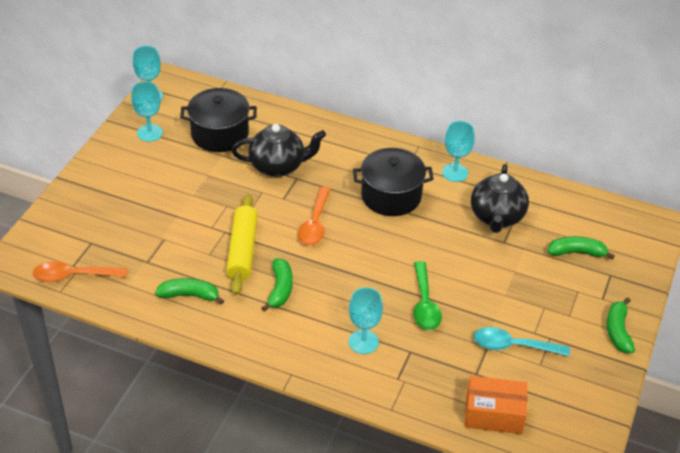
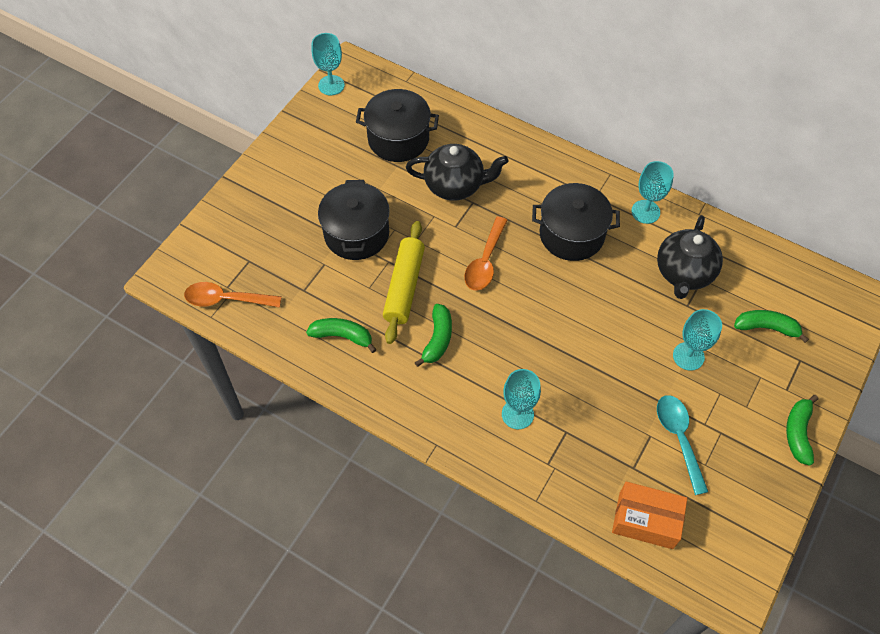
camera: 10 degrees right, 15 degrees up
(150, 133) = (325, 131): turquoise goblet -> turquoise goblet (688, 356)
(191, 212) = (356, 234): none -> black pot
(425, 304) = (590, 374): green spoon -> none
(513, 346) = (678, 438): turquoise spoon -> turquoise spoon turned 60 degrees clockwise

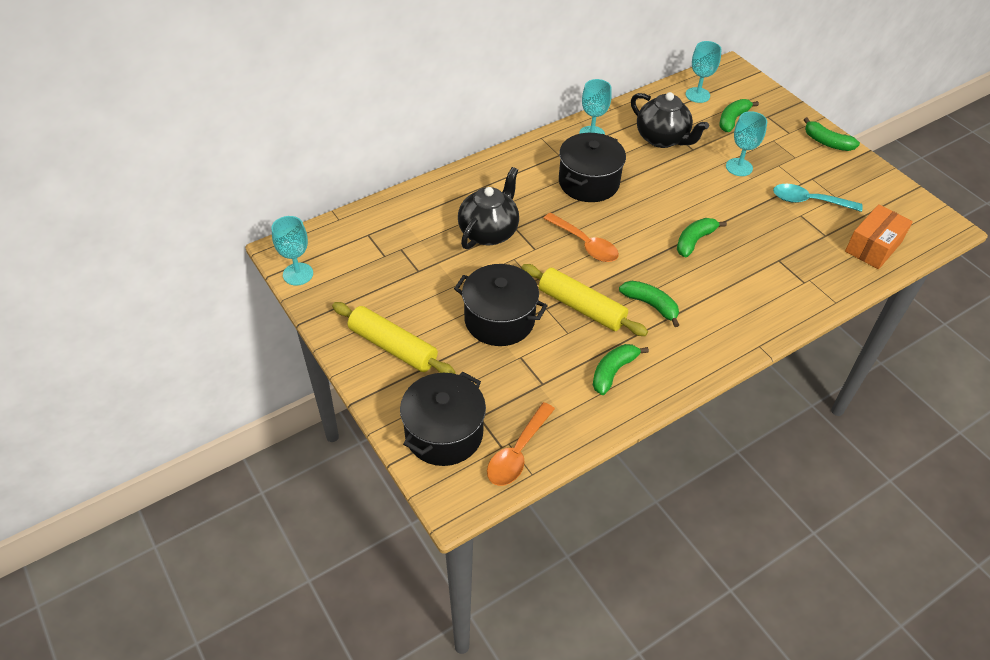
camera: 65 degrees left, 10 degrees down
(290, 176) = (393, 347): none -> yellow rolling pin
(398, 139) = (406, 250): black pot -> black pot (444, 433)
(517, 414) = (750, 282): turquoise goblet -> turquoise goblet (697, 95)
(546, 349) = (694, 241): none -> green banana

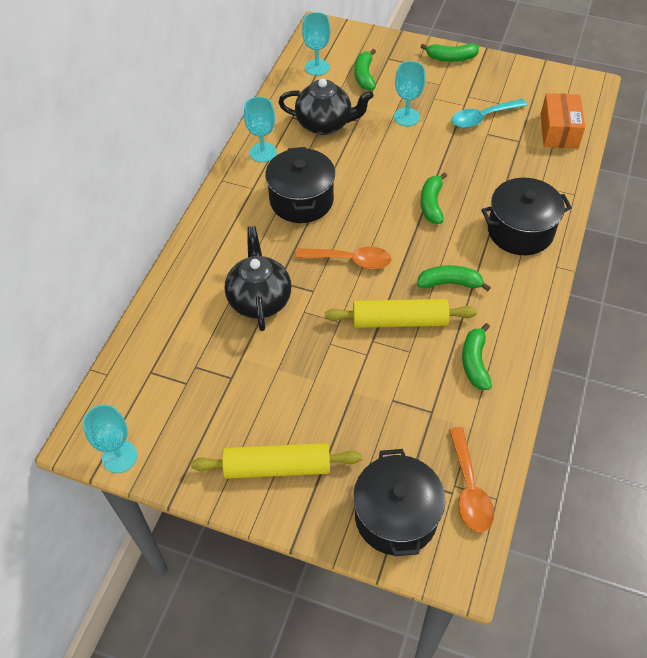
camera: 35 degrees left, 5 degrees up
(499, 320) = (344, 377): black pot -> black pot (520, 231)

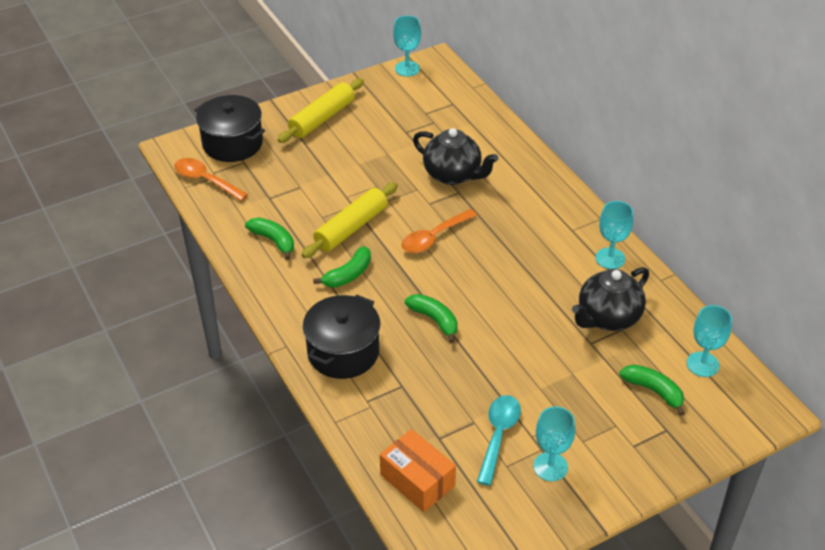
camera: 130 degrees right, 10 degrees down
(301, 200) = (527, 248): black pot -> none
(406, 117) = (559, 380): turquoise goblet -> turquoise goblet (550, 466)
(451, 58) = (616, 483): green banana -> none

